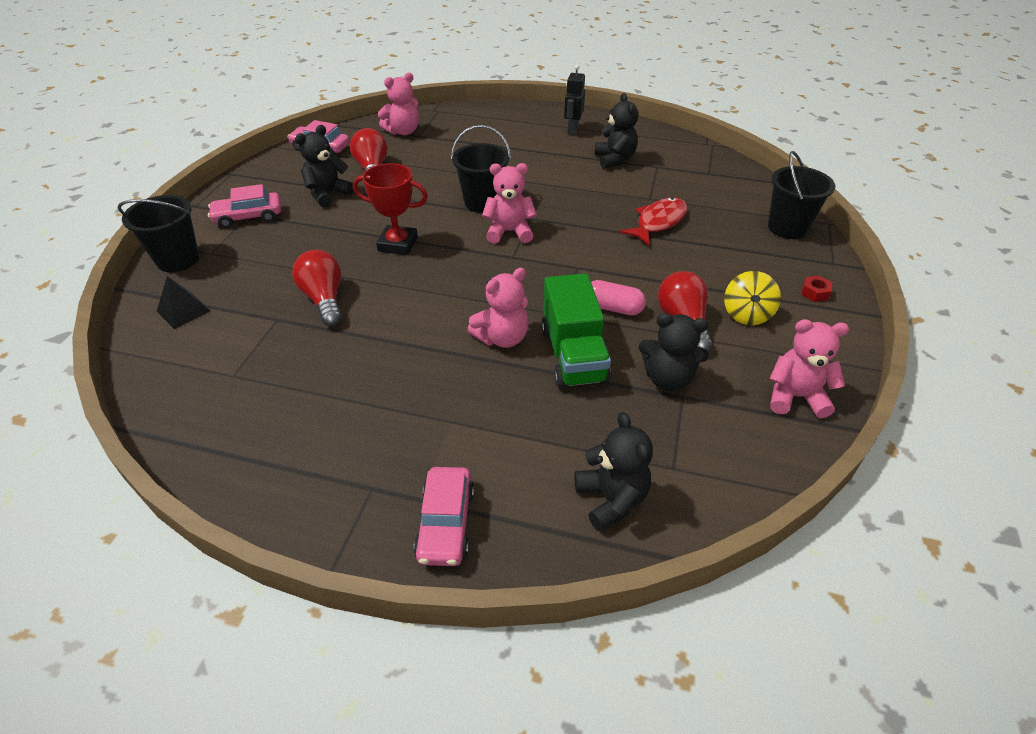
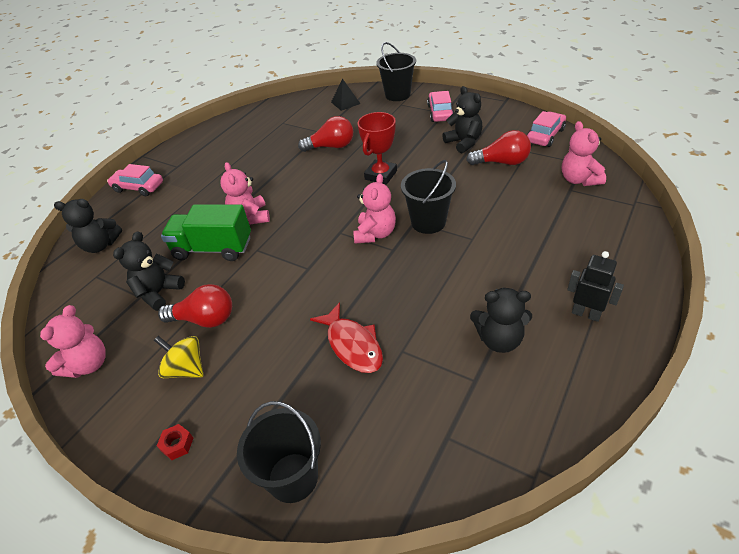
camera: 110 degrees right, 0 degrees up
(613, 308) = (246, 279): pink capsule -> none

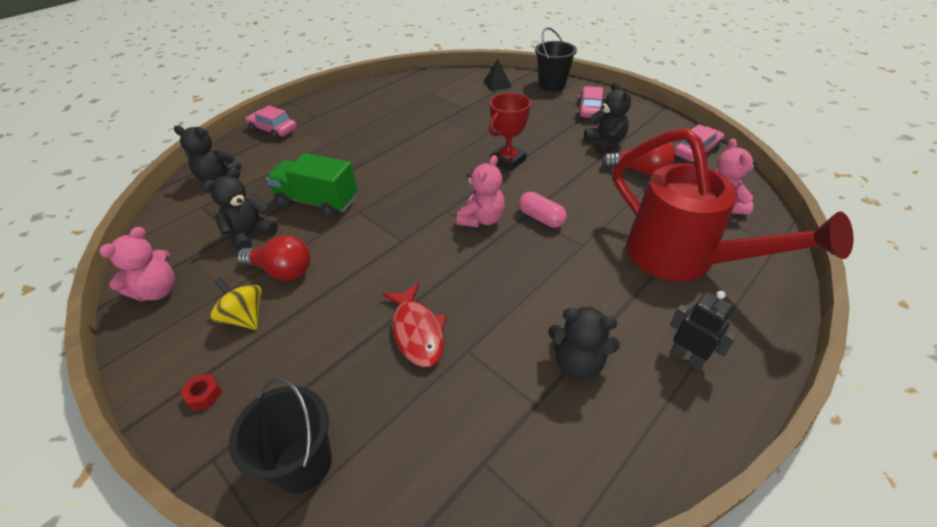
camera: 10 degrees right, 0 degrees up
(250, 217) = (365, 178): pink teddy bear -> none
(331, 147) = (468, 124): red light bulb -> none
(428, 222) = (541, 218): black bucket -> pink capsule
(561, 234) = (683, 260): none -> red watering can

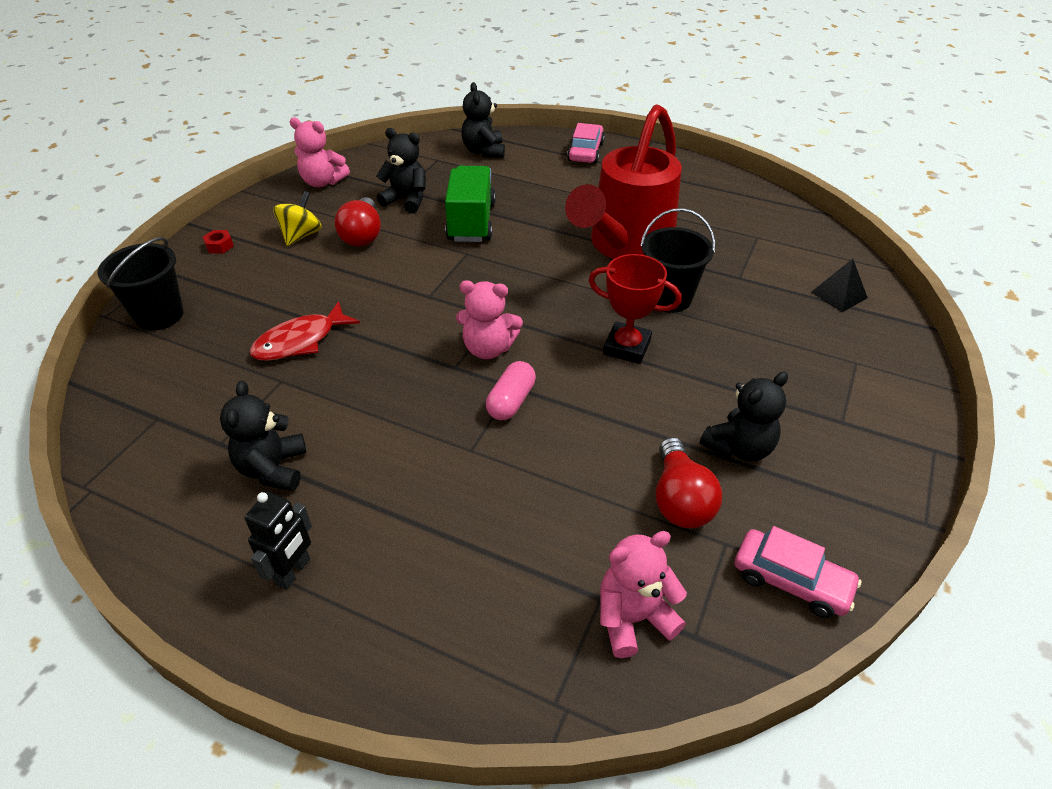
camera: 70 degrees right, 0 degrees up
(552, 85) = (890, 357): black bucket -> black bucket (669, 298)
(590, 109) = (839, 416): pink car -> none
(683, 260) = (473, 565): red watering can -> red watering can (625, 247)

